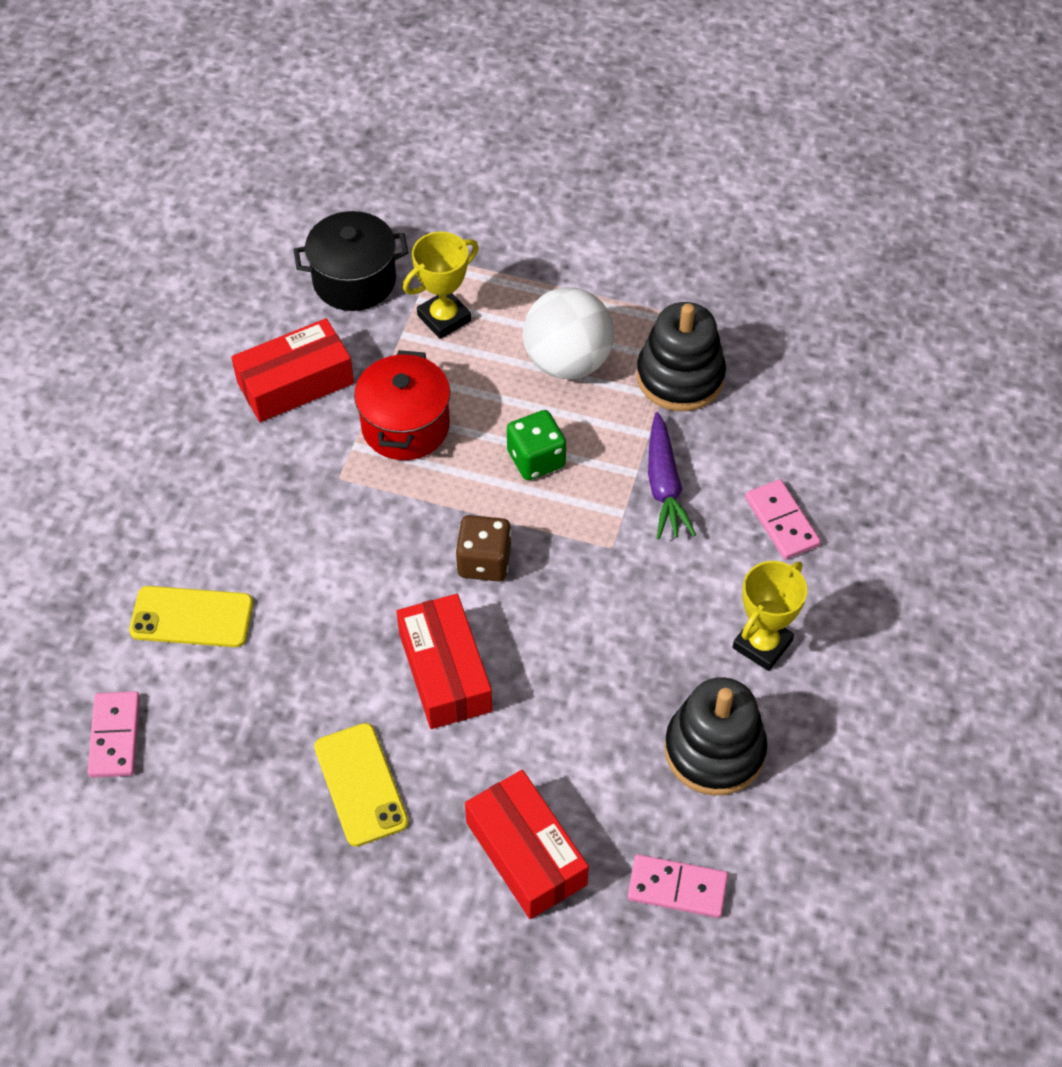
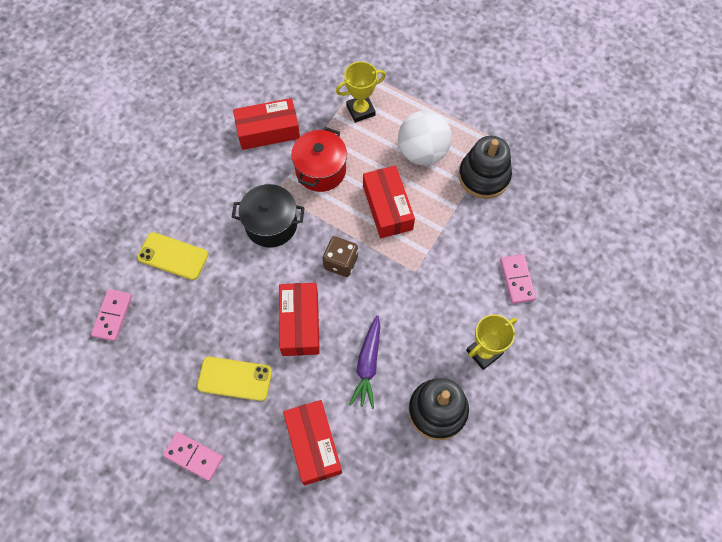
camera: 15 degrees right, 10 degrees up
(354, 280) = (317, 77): black pot -> black pot (271, 224)
(360, 784) = (234, 379): yellow phone -> yellow phone turned 75 degrees counterclockwise
(536, 459) = (387, 207): green dice -> red box
(664, 485) = (455, 241): purple carrot -> purple carrot (368, 365)
(677, 888) = (392, 489): pink domino -> pink domino (193, 456)

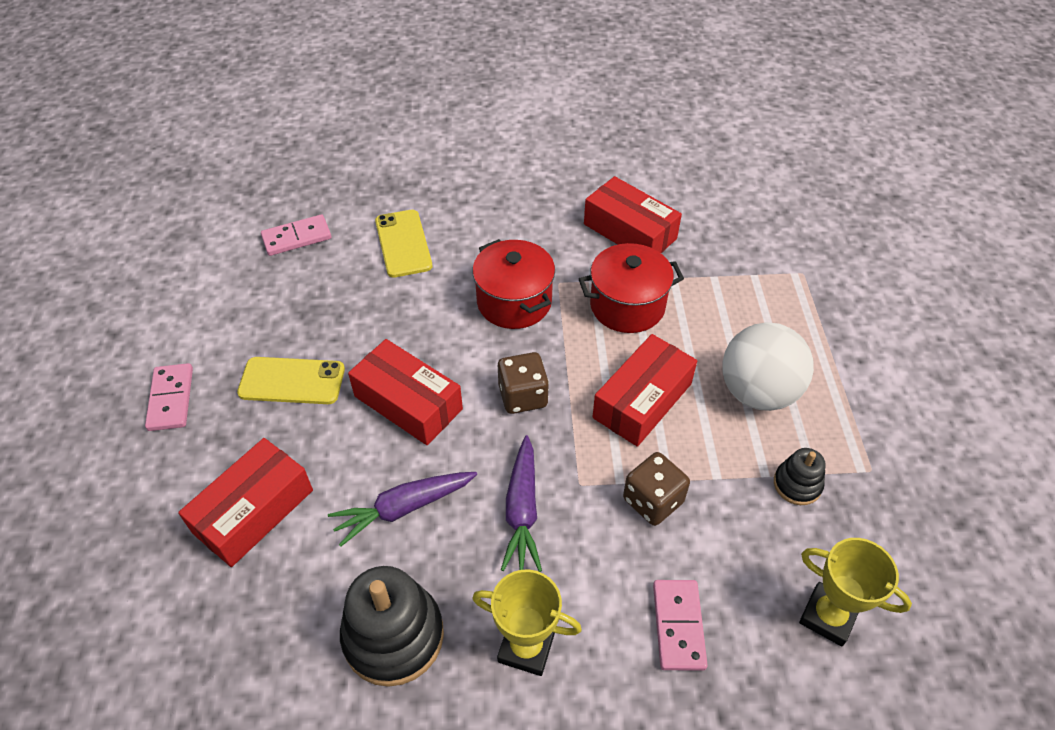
camera: 55 degrees right, 15 degrees down
(234, 379) = (292, 381): yellow phone -> yellow phone turned 60 degrees counterclockwise
(271, 224) = (514, 302): black pot -> red pot
(300, 323) = (408, 402): red box -> red box turned 75 degrees clockwise
(360, 110) = (747, 296): yellow trophy -> yellow trophy (828, 616)
(410, 308) = (522, 510): none -> purple carrot
(448, 244) = (653, 501): none -> brown dice
(484, 176) = (797, 484): black stacking toy -> black stacking toy, size x0.53
(517, 279) = (678, 626): pink domino -> pink domino turned 45 degrees counterclockwise

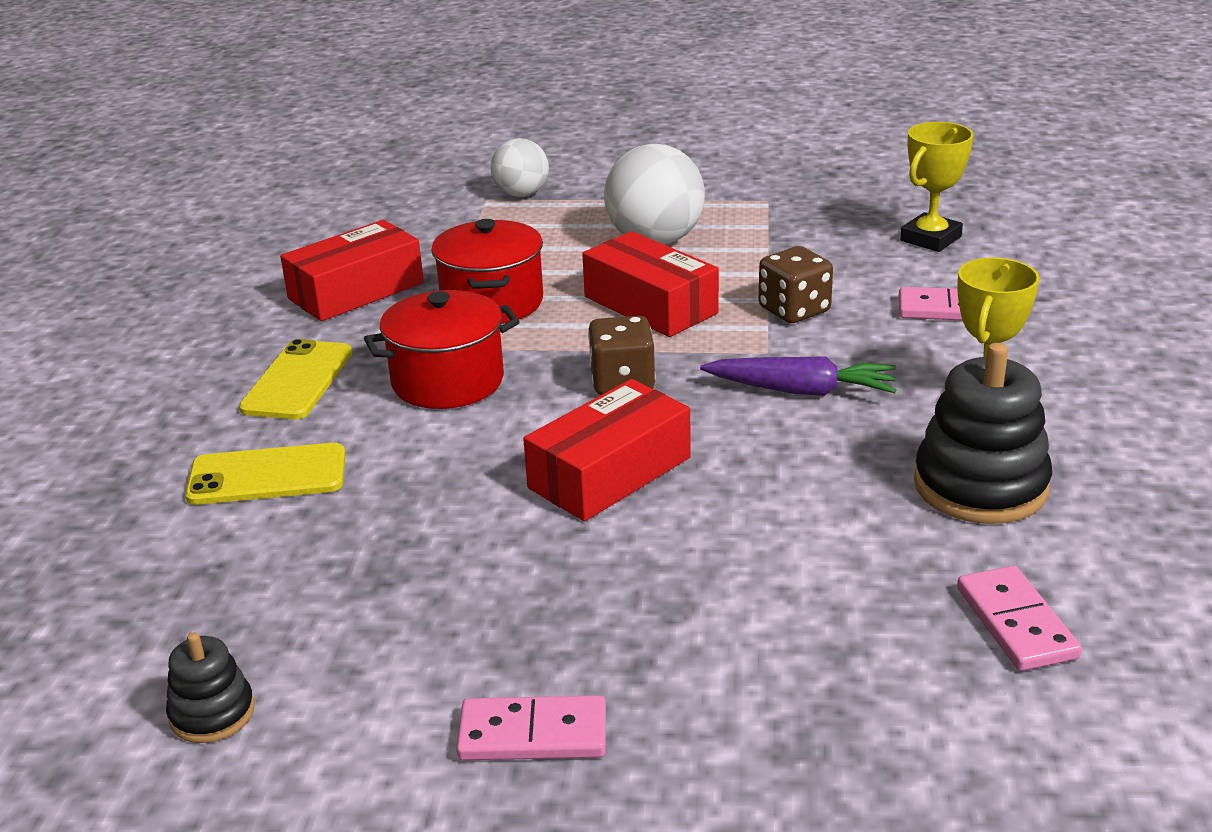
camera: 80 degrees left, 20 degrees down
(253, 511) = (788, 615): red box -> none
(292, 381) = (534, 587): yellow phone -> yellow phone (298, 380)
(297, 238) = (178, 595): pink domino -> pink domino (1016, 623)
(404, 508) = (792, 477): purple carrot -> none
(797, 484) = (780, 235): black stacking toy -> black stacking toy (212, 713)
(819, 293) = (521, 194): none -> white ball

